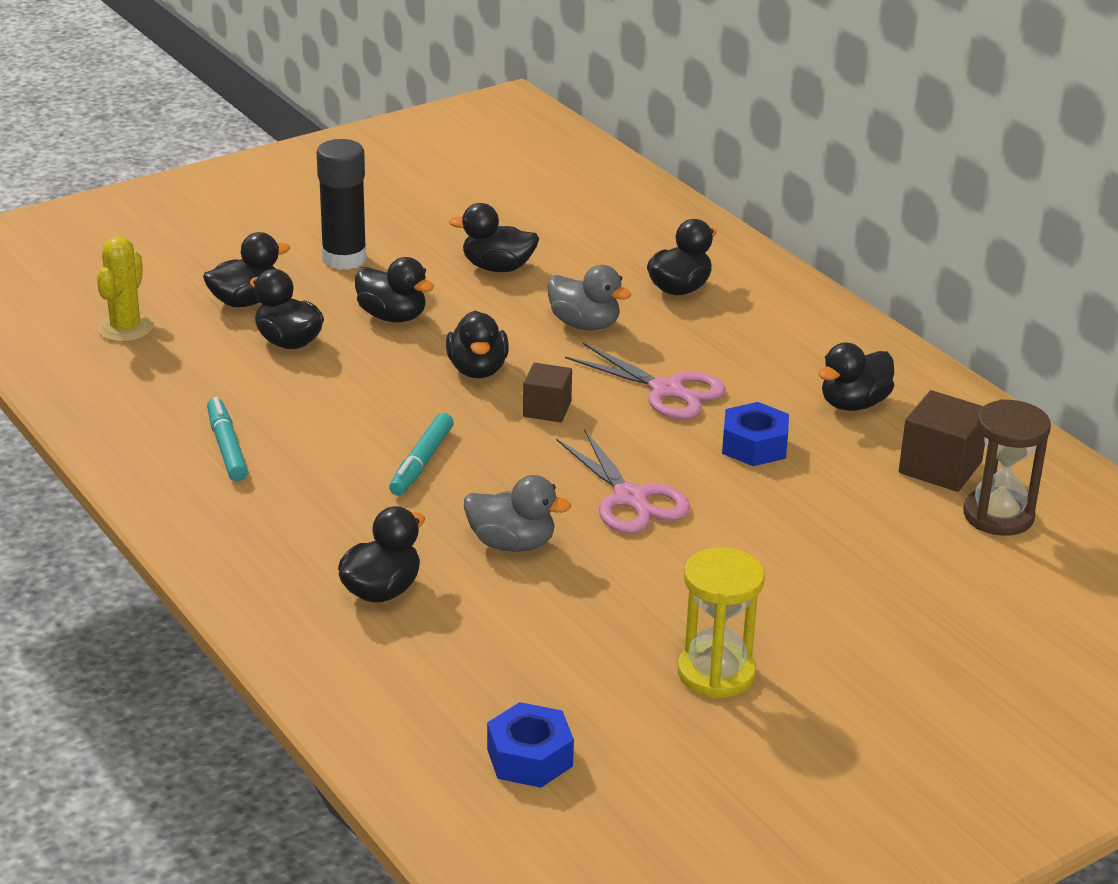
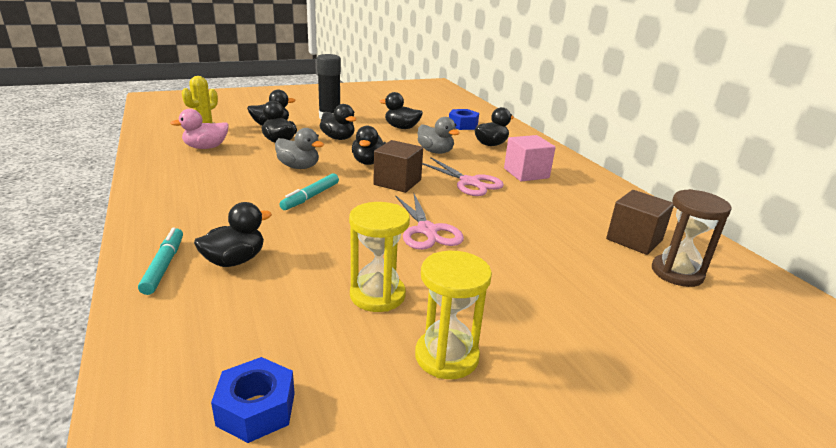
camera: 10 degrees right, 5 degrees down
(169, 379) = (206, 147): none -> pink duck
(227, 447) = (208, 177): turquoise marker -> turquoise marker (164, 266)
(512, 544) = (338, 245): grey duck -> grey duck (299, 167)
(547, 409) = (397, 182): brown cube -> brown cube, size x1.55
(602, 610) = (377, 295): none -> yellow hourglass
(754, 445) = (514, 213): blue nut -> blue nut (463, 125)
(757, 354) = (526, 173): none -> pink cube
(853, 404) = (579, 201): black duck -> none

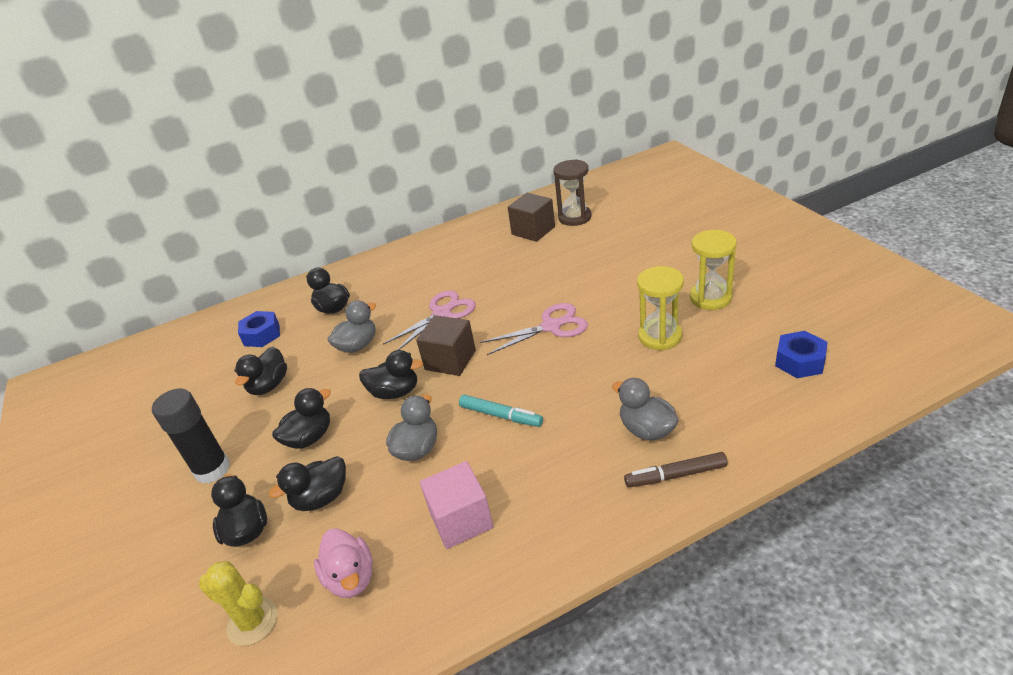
camera: 85 degrees left, 10 degrees up
(164, 266) = (675, 475): turquoise marker -> brown marker
(235, 260) = (646, 429): black duck -> grey duck
(526, 173) = (414, 282): pink cube -> pink cube (461, 520)

